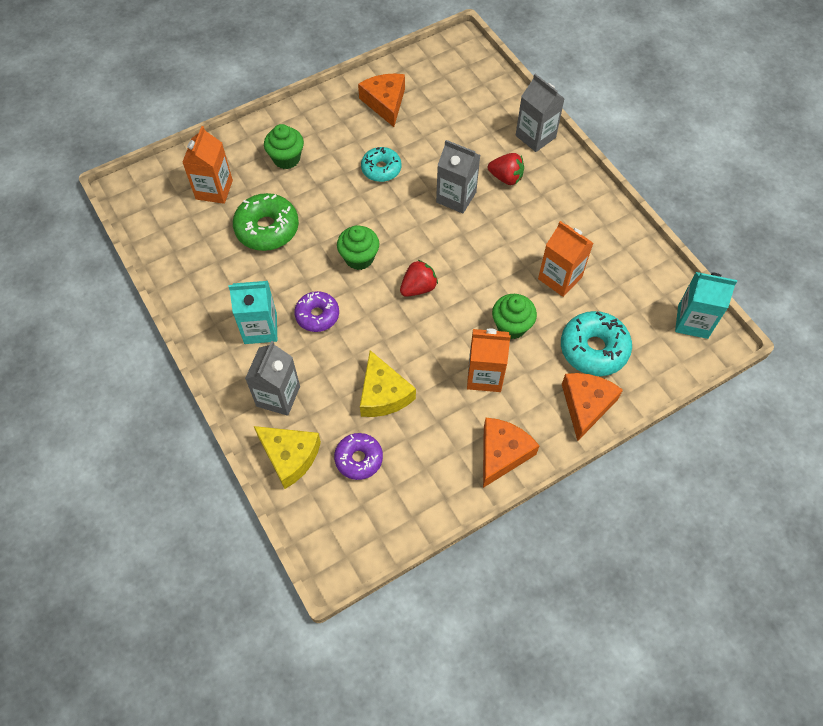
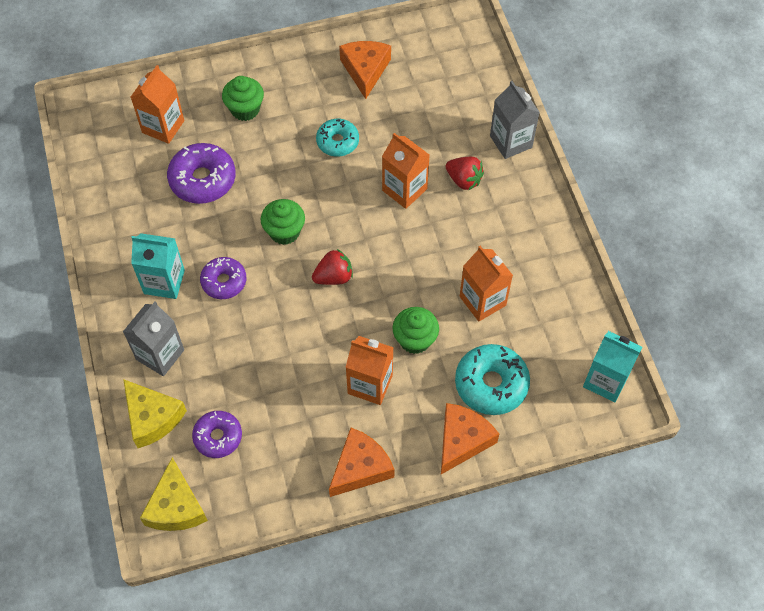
camera: 15 degrees right, 0 degrees up
(267, 228) = (203, 179): green donut -> purple donut
(383, 394) = (263, 378): yellow cheese -> yellow cheese (176, 506)
(456, 197) = (404, 189): grey carton -> orange carton

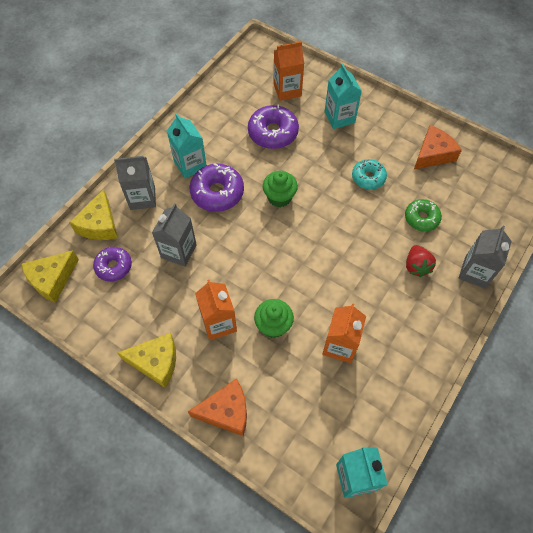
camera: 50 degrees right, 0 degrees up
(224, 281) = (217, 193): purple donut -> purple donut, size x1.54
(245, 109) = (339, 117): green cupcake -> turquoise carton
(258, 364) = (179, 251): none -> grey carton
(334, 277) = (274, 246): red strawberry -> none
(360, 467) = (156, 362): orange cheese -> yellow cheese
(404, 189) = (373, 238): orange carton -> none
(421, 136) = (421, 218): none -> green donut
(491, 384) = (283, 398): turquoise donut -> none

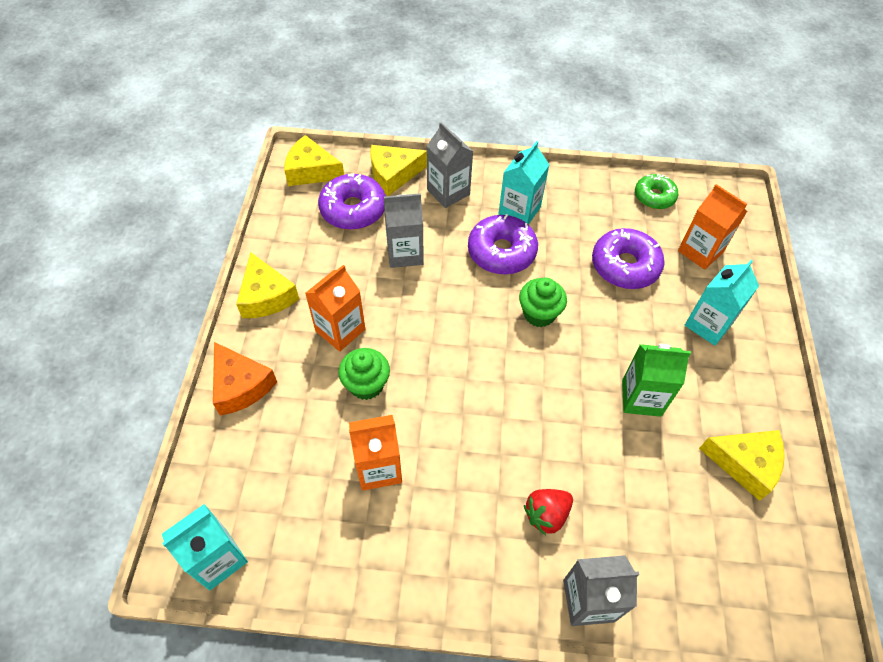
camera: 60 degrees right, 5 degrees down
(114, 266) = (353, 209): purple donut -> purple donut, size x1.54
(368, 177) = (641, 398): turquoise donut -> green carton
(421, 218) = (626, 491): green donut -> green donut (654, 197)
(433, 154) = (745, 464): orange cheese -> yellow cheese

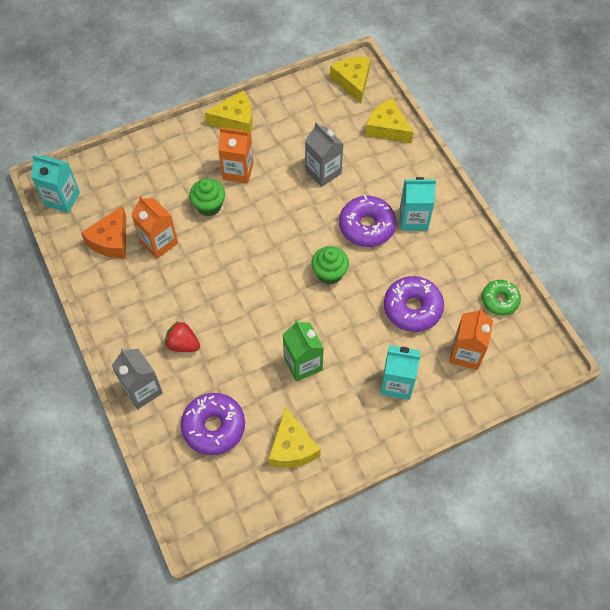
camera: 60 degrees right, 5 degrees up
(241, 386) = (167, 145): orange cheese -> orange cheese (111, 240)
(266, 296) = (235, 119): yellow cheese -> yellow cheese turned 135 degrees counterclockwise
(353, 209) = (338, 123): purple donut -> purple donut (214, 427)
(448, 192) = (397, 168): grey carton -> none

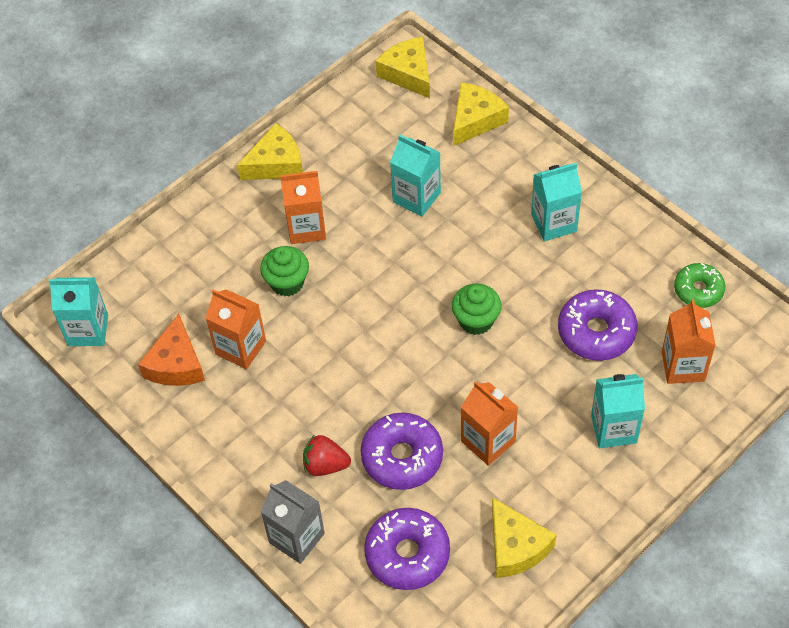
camera: 15 degrees left, 5 degrees down
(303, 364) = (488, 441): green carton -> orange carton
(323, 172) = (416, 197): grey carton -> turquoise carton
(367, 226) = (499, 249): purple donut -> purple donut (402, 457)
(387, 128) = (475, 120): yellow cheese -> yellow cheese turned 105 degrees clockwise

